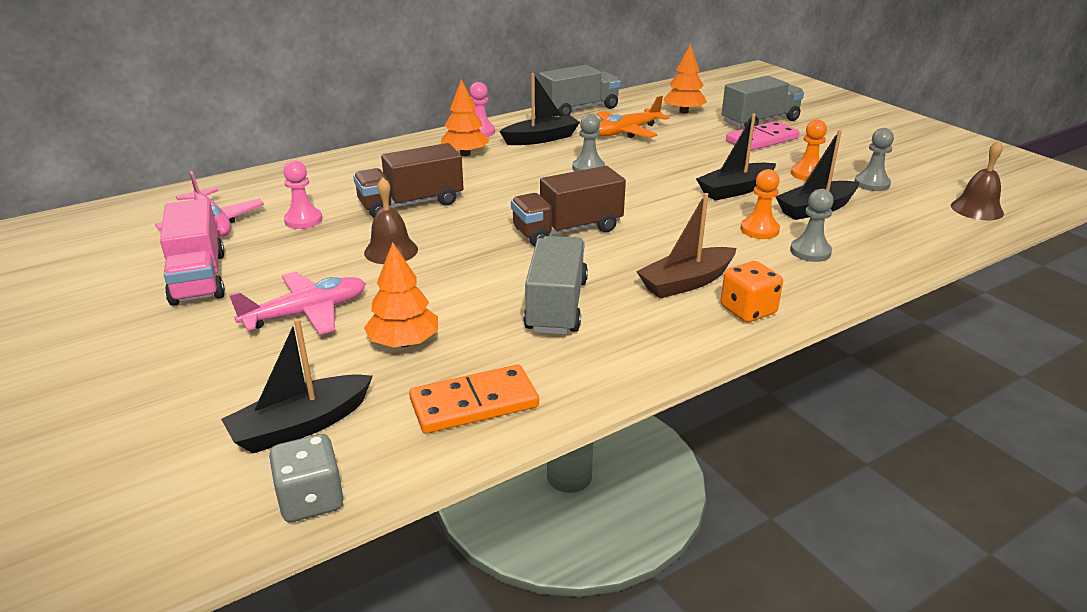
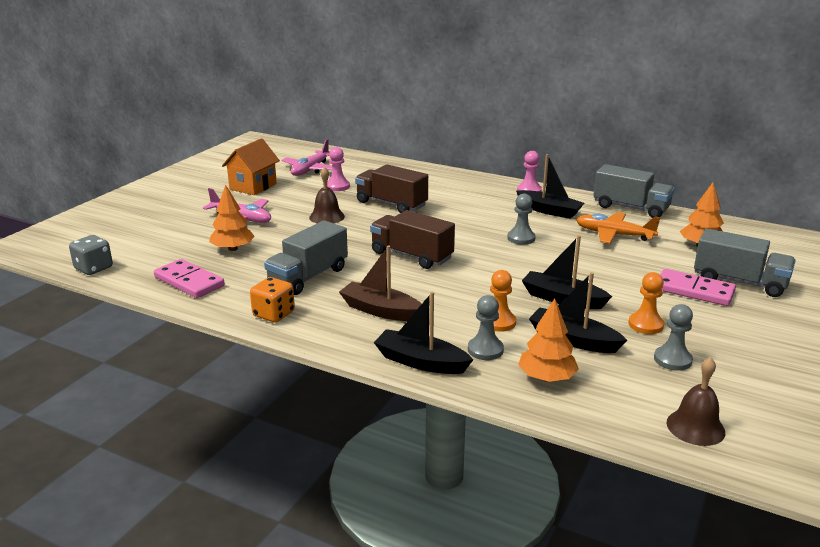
camera: 60 degrees right, 5 degrees down
(199, 278) = (253, 186): pink truck -> orange house
(301, 425) = (145, 249): black boat -> black boat (421, 362)
(465, 154) = (485, 197): orange tree -> orange tree (546, 378)
(474, 403) = (189, 281): orange domino -> pink domino
(556, 306) = (308, 277): grey truck -> grey truck turned 150 degrees clockwise
(748, 310) = (363, 340): orange dice -> orange dice (274, 314)

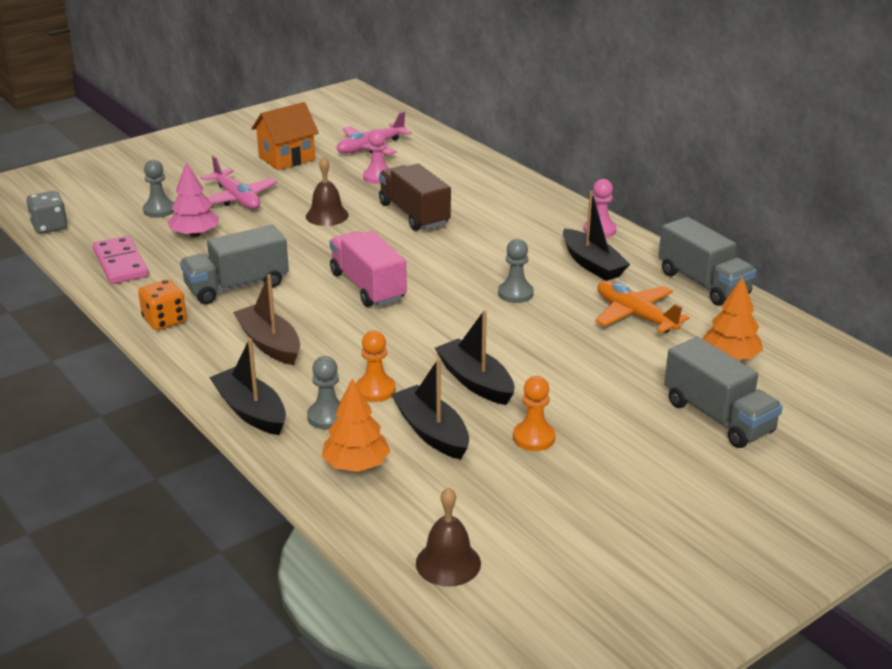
camera: 25 degrees right, 5 degrees up
(233, 249) = (195, 234): orange tree -> pink tree
(411, 256) = (368, 286): brown truck -> pink truck
(672, 360) = (514, 486): grey pawn -> grey pawn (159, 210)
(694, 291) = (644, 412): pink domino -> none

